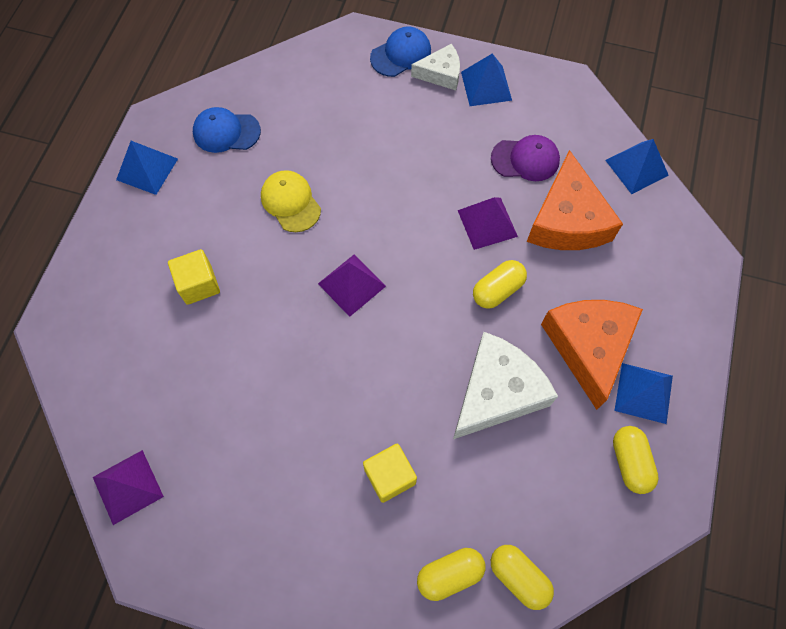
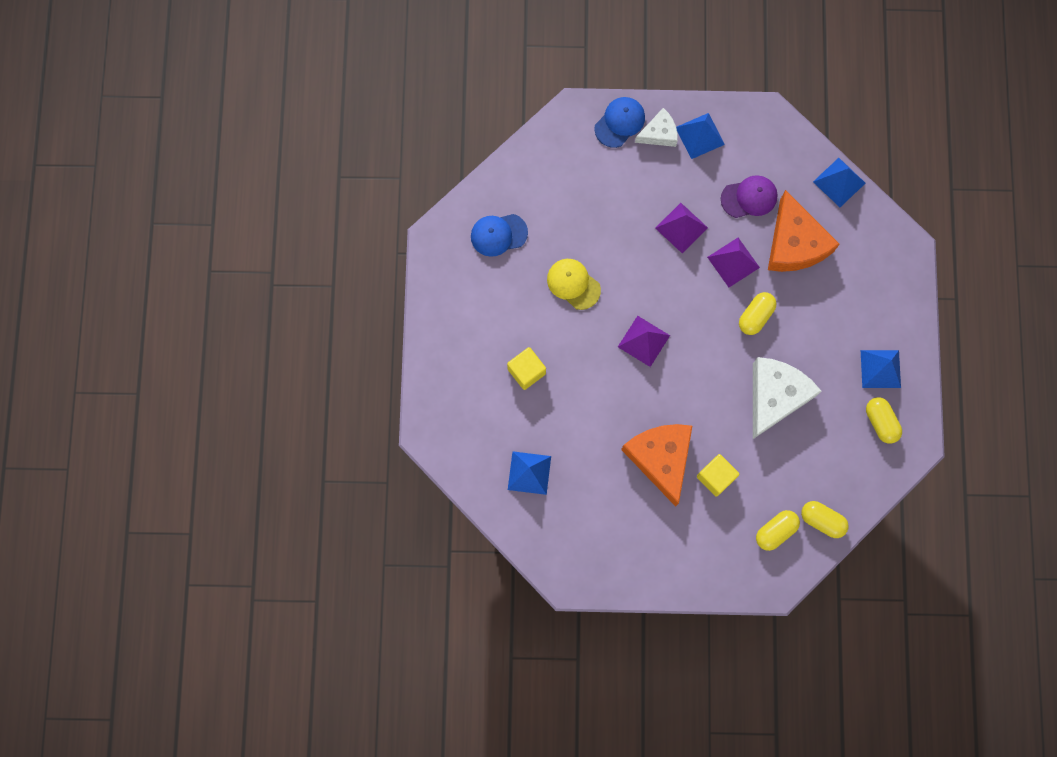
camera: 15 degrees left, 10 degrees up
(128, 486) = (534, 533): purple pyramid -> purple pyramid (681, 227)
(147, 169) = (447, 285): blue pyramid -> blue pyramid (529, 472)
(588, 347) = (833, 344): orange cheese -> orange cheese (661, 458)

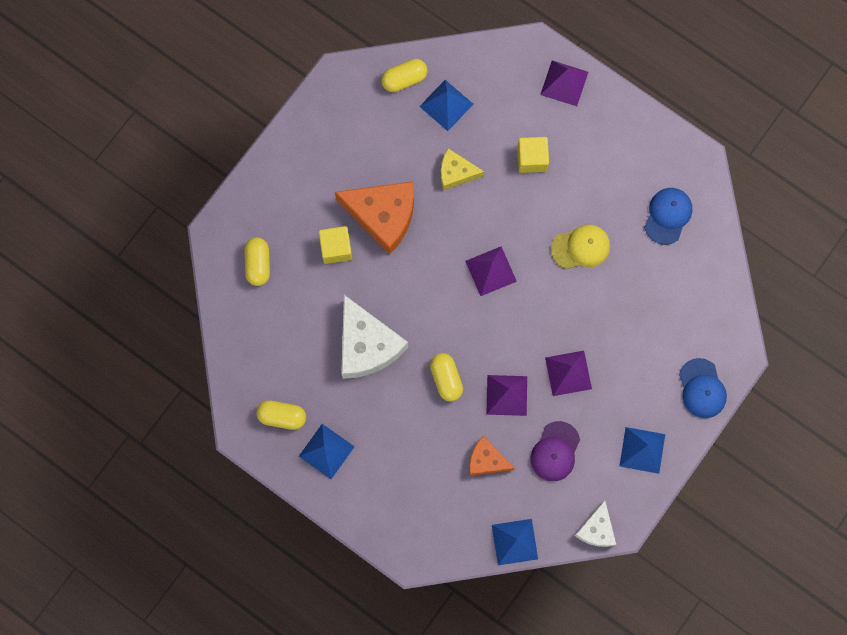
camera: 125 degrees right, 0 degrees up
(442, 389) = (564, 83): none -> purple pyramid
(582, 424) = (456, 172): none -> yellow cheese
(659, 133) = (668, 415): white cheese -> white cheese (596, 529)
(794, 243) = (486, 460): orange cheese -> orange cheese, size x0.56
(822, 520) = (239, 307): yellow capsule -> yellow capsule (404, 79)

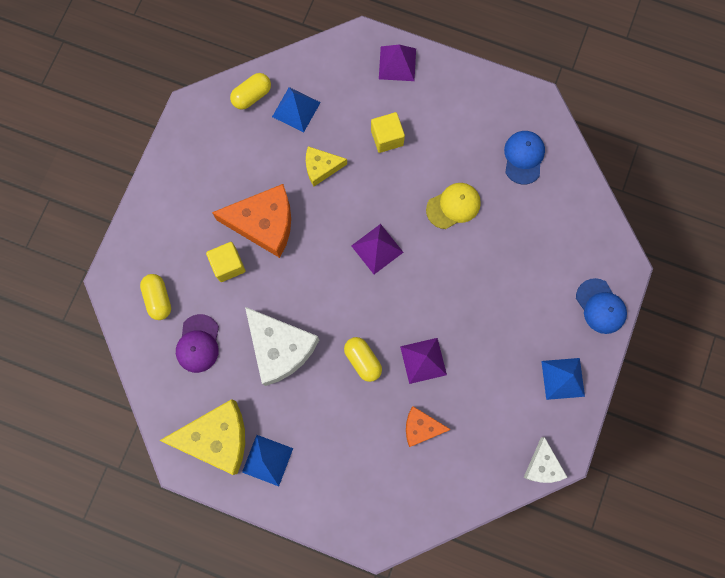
camera: 15 degrees left, 0 degrees up
(282, 416) = (217, 438): yellow capsule -> yellow cheese
(515, 542) = (469, 499): blue pyramid -> none
(555, 451) = (483, 402): purple cap -> purple cap (198, 344)
(568, 373) = (474, 324): purple pyramid -> none

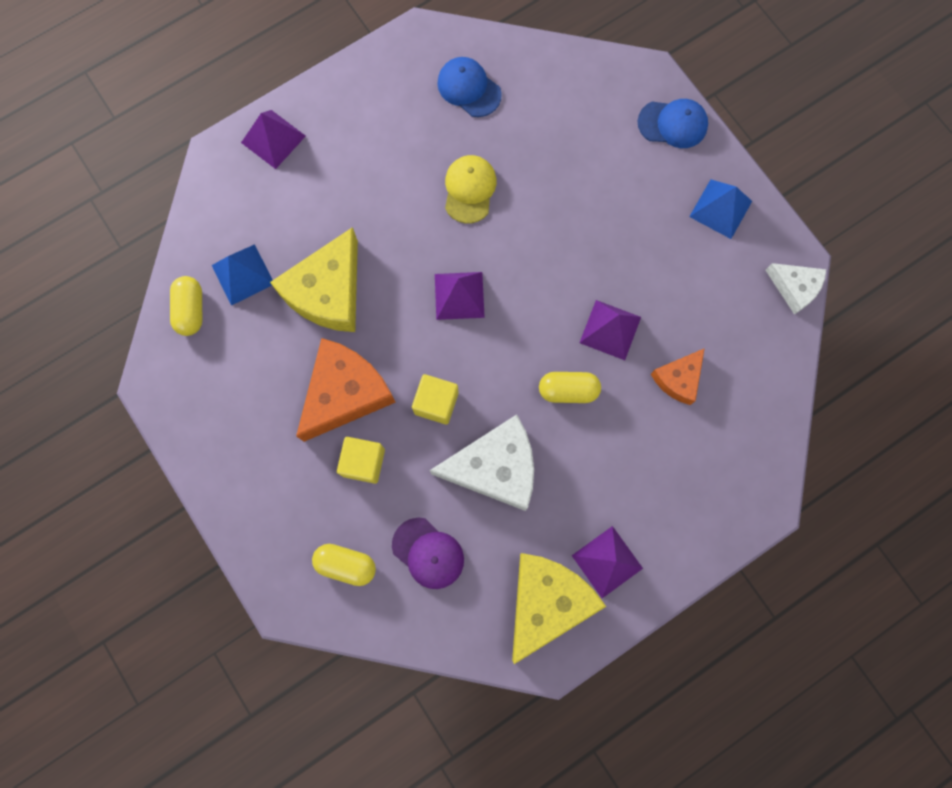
camera: 55 degrees left, 0 degrees up
(267, 460) = (607, 562): blue pyramid -> purple pyramid
(321, 167) = (328, 292): yellow cheese -> yellow cheese, size x1.80
(387, 138) = (346, 204): yellow cube -> yellow cube (436, 403)

